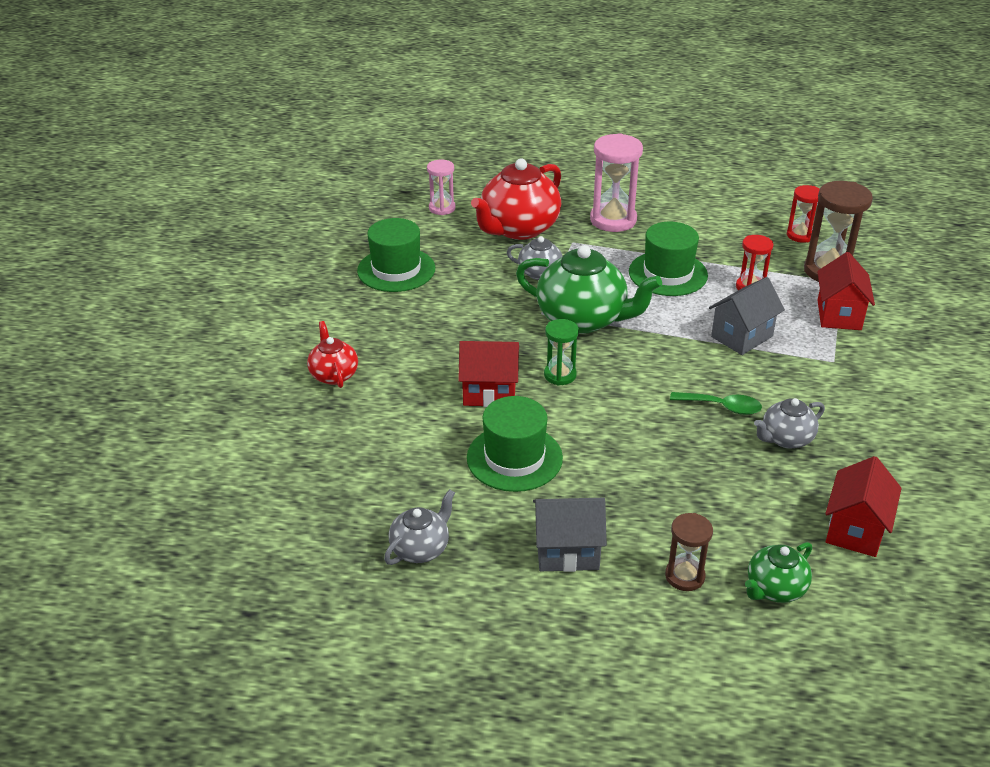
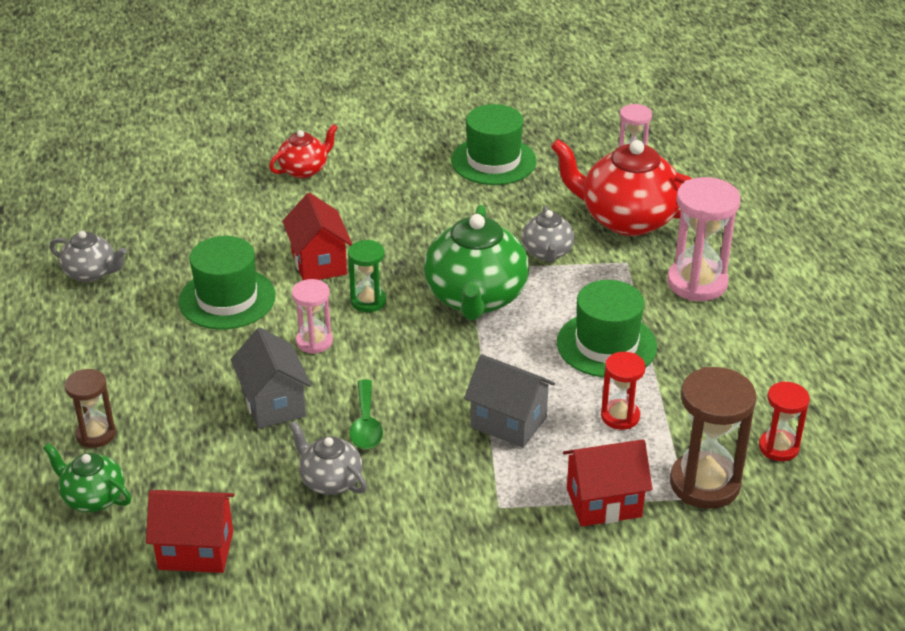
camera: 70 degrees right, 0 degrees up
(567, 552) = (109, 355): grey house -> grey house (273, 404)
(602, 415) = (314, 341): none -> pink hourglass

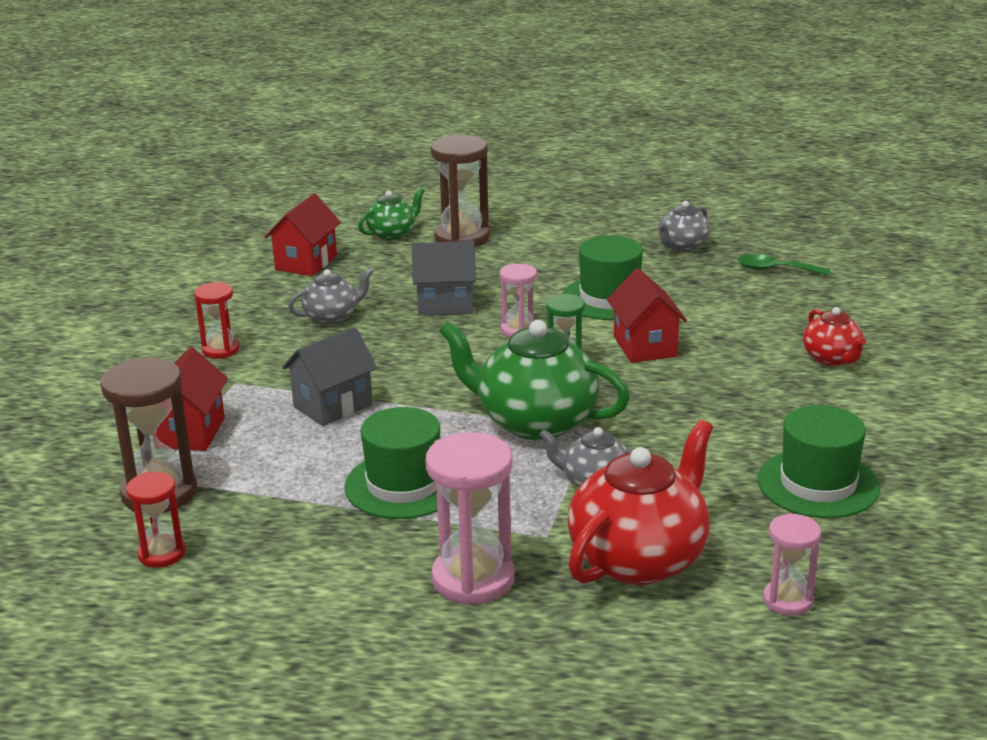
camera: 110 degrees right, 10 degrees down
(96, 434) = (462, 238): brown hourglass -> brown hourglass, size x1.72
(319, 263) = (645, 346): red house -> red house turned 75 degrees clockwise
(366, 424) = (387, 339): green spoon -> green spoon (775, 269)
(620, 416) = (290, 467): red hourglass -> red hourglass (221, 350)

